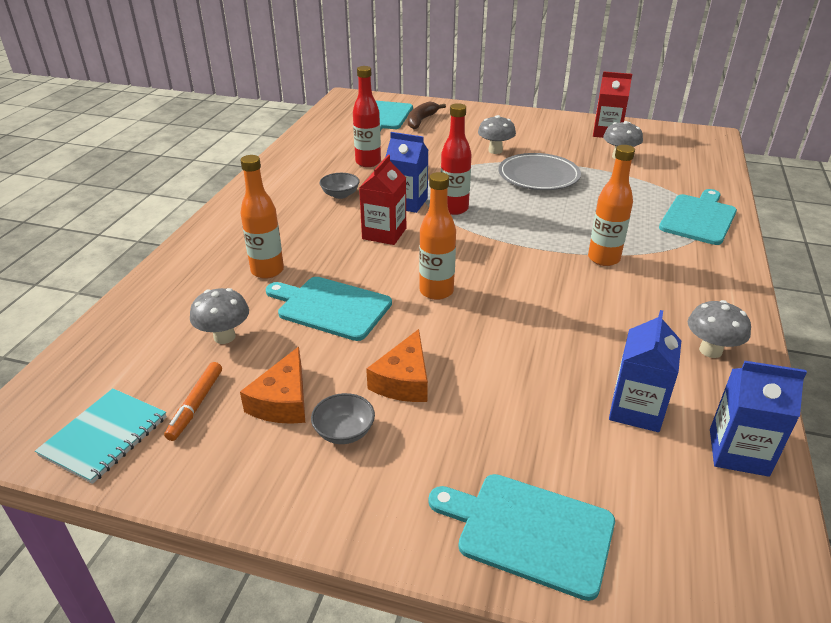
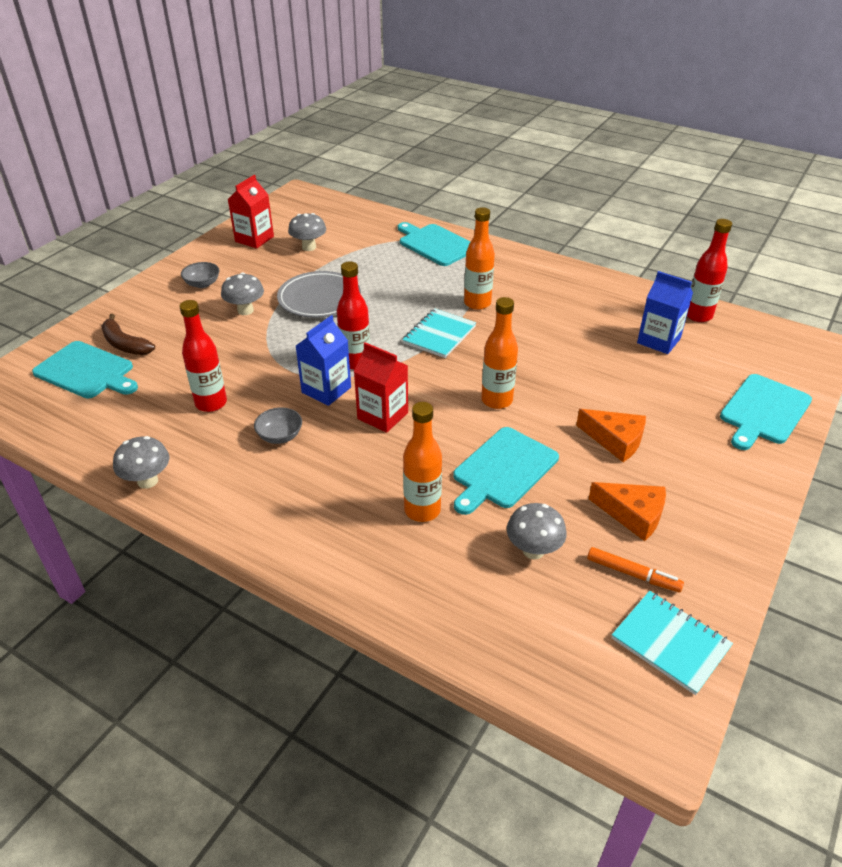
camera: 75 degrees left, 5 degrees up
(344, 431) = (672, 482): grey bowl -> grey bowl (202, 284)
(526, 244) = (439, 335): none -> turquoise notebook
(710, 350) = (603, 294): grey mushroom -> grey mushroom (147, 481)
(738, 452) = (698, 316): blue carton -> red bottle

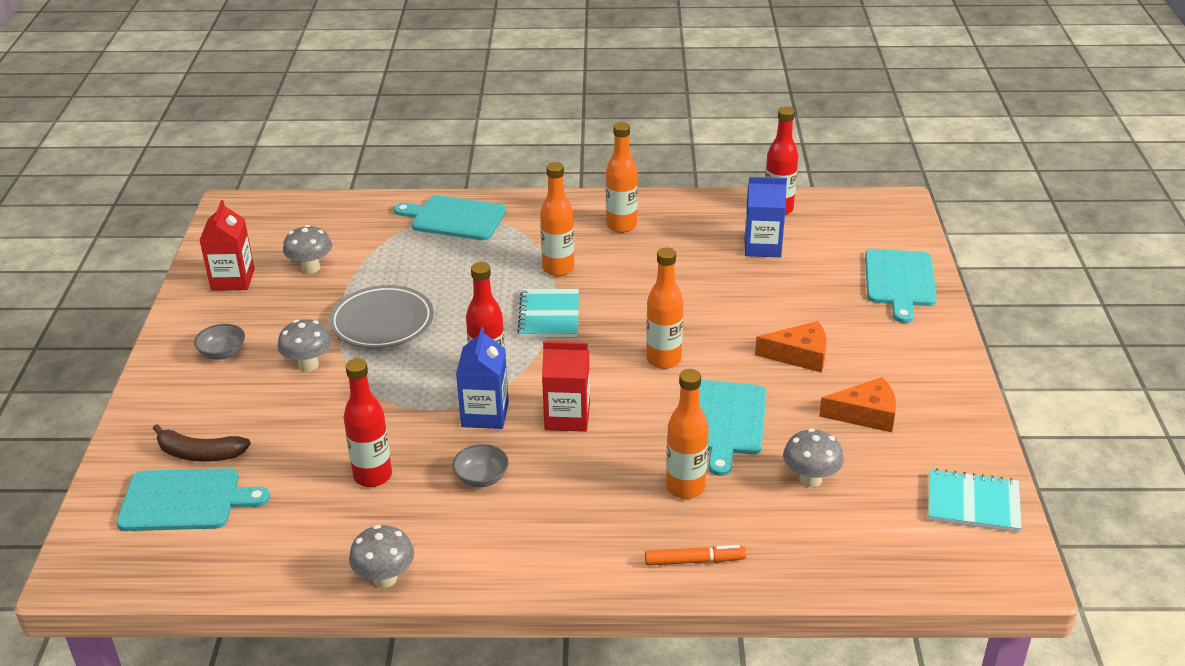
camera: 30 degrees left, 5 degrees down
(554, 287) = (621, 226): none -> orange bottle
(633, 574) = (904, 463): orange marker -> orange marker (694, 561)

